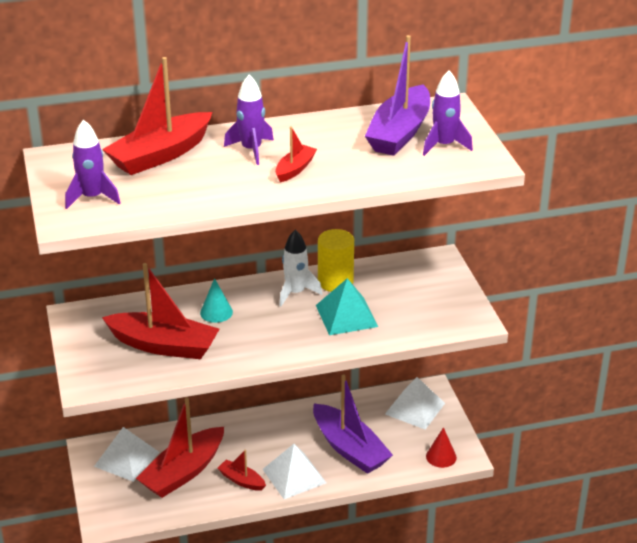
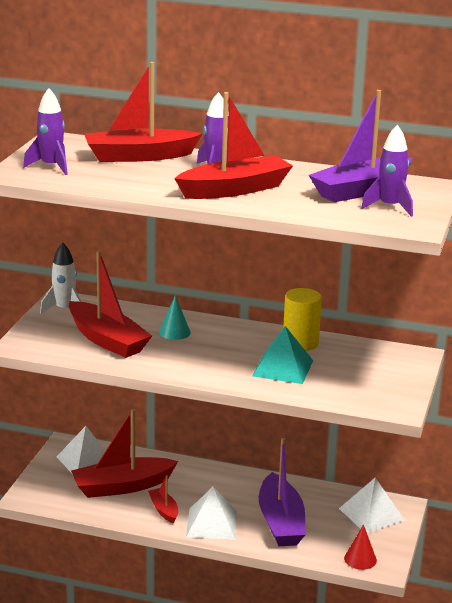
camera: 30 degrees right, 10 degrees down
(295, 169) = (235, 189): red boat -> red boat, size x2.01
(296, 293) = (257, 340): white rocket -> white rocket (64, 309)

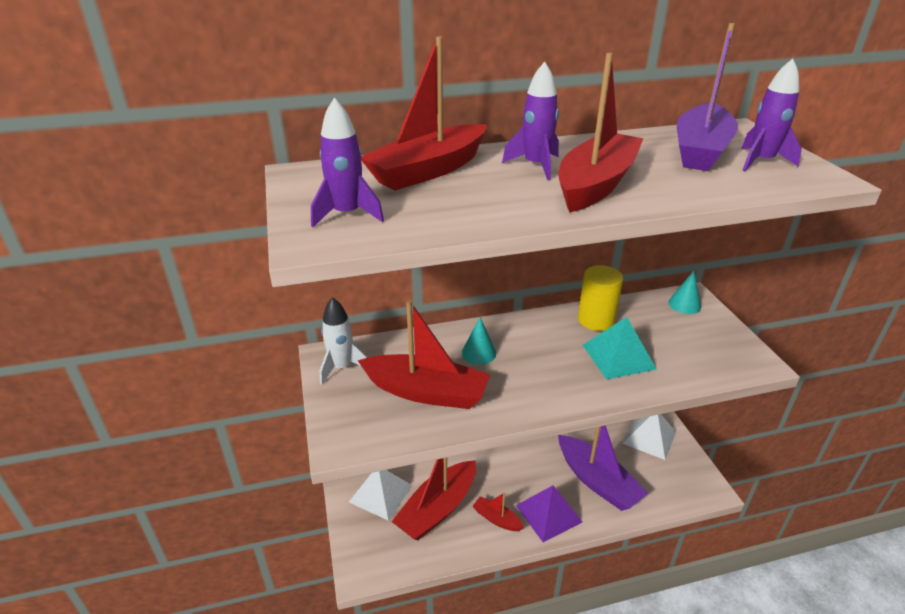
camera: 30 degrees left, 10 degrees up
(212, 523) = (549, 513): white pyramid -> purple pyramid
(360, 559) = (689, 491): red cone -> none
(398, 357) = (684, 304): none -> turquoise cone

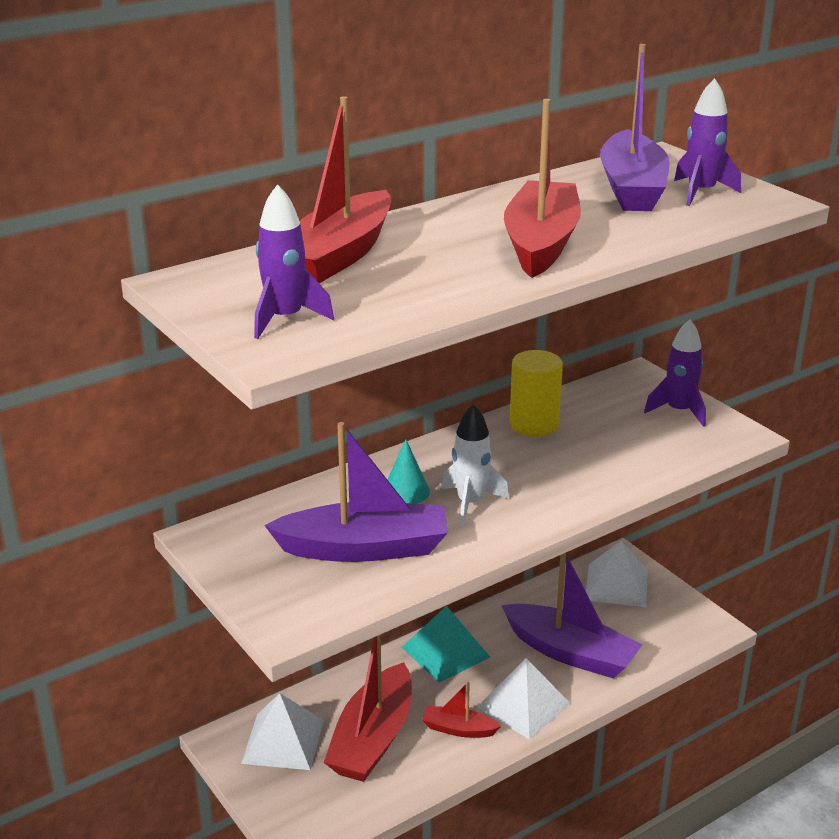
camera: 20 degrees left, 5 degrees down
(342, 367) = (234, 545): white rocket -> white rocket (470, 503)
(426, 392) = (364, 548): red boat -> purple boat
(536, 166) = (460, 232): purple rocket -> purple rocket (679, 411)
(549, 513) = (523, 705): purple pyramid -> white pyramid
(618, 356) = (580, 460): turquoise pyramid -> turquoise pyramid (445, 652)
(684, 304) = (633, 386): turquoise cone -> none

